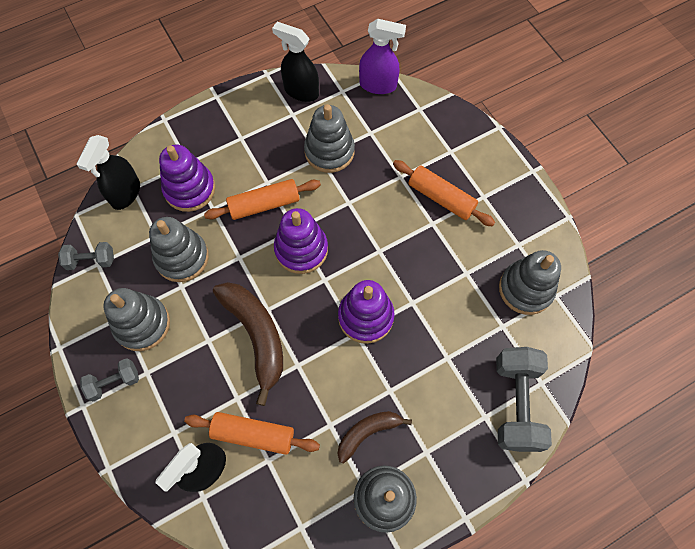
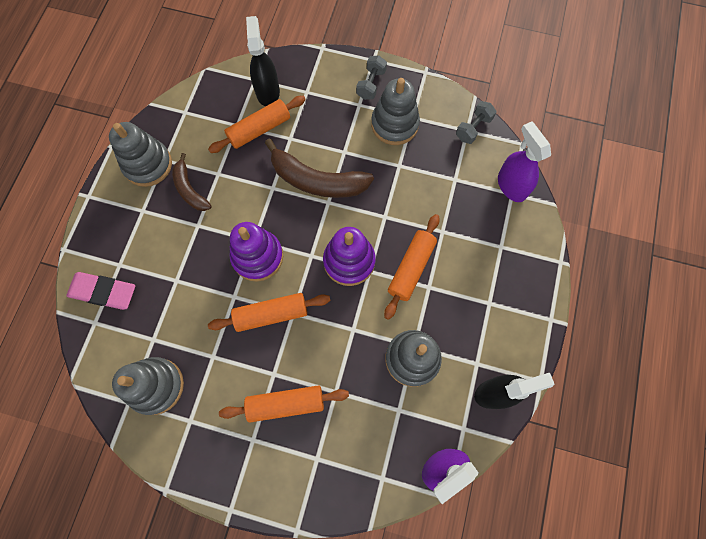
camera: 135 degrees right, 5 degrees up
(125, 193) = (511, 186): black spray bottle -> purple spray bottle
(182, 257) = (421, 182): grey stacking toy -> none
(189, 189) = (474, 229): purple stacking toy -> none
(367, 432) = (190, 189): brown banana -> brown banana turned 135 degrees clockwise
(396, 264) = (271, 314): none -> orange rolling pin
(516, 403) = (103, 292): grey dumbbell -> pink eraser

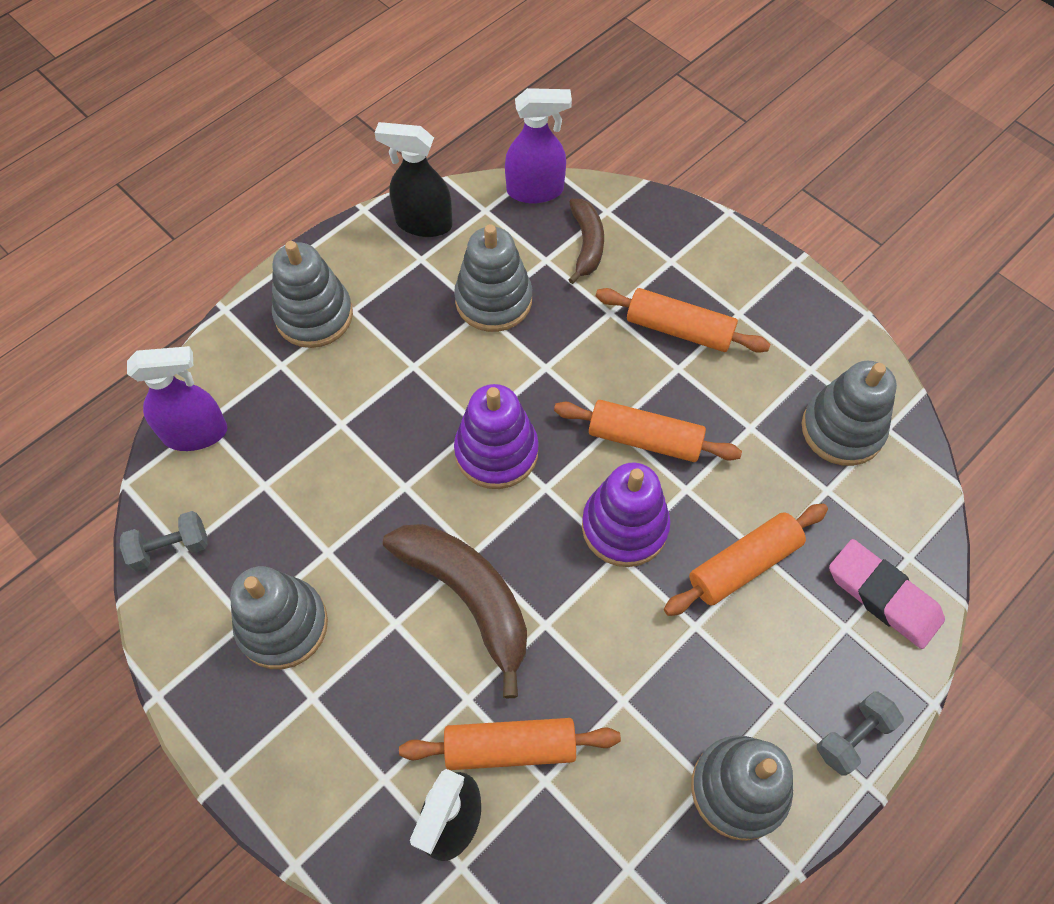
camera: 150 degrees left, 10 degrees down
(190, 189) = (683, 697): brown banana -> brown banana (587, 244)
(371, 84) = (264, 727): grey dumbbell -> grey dumbbell (853, 737)
(411, 268) = (419, 399): orange rolling pin -> orange rolling pin (743, 564)
(508, 287) = (314, 315): none -> grey stacking toy
(511, 186) = (196, 433): purple spray bottle -> purple spray bottle turned 105 degrees counterclockwise

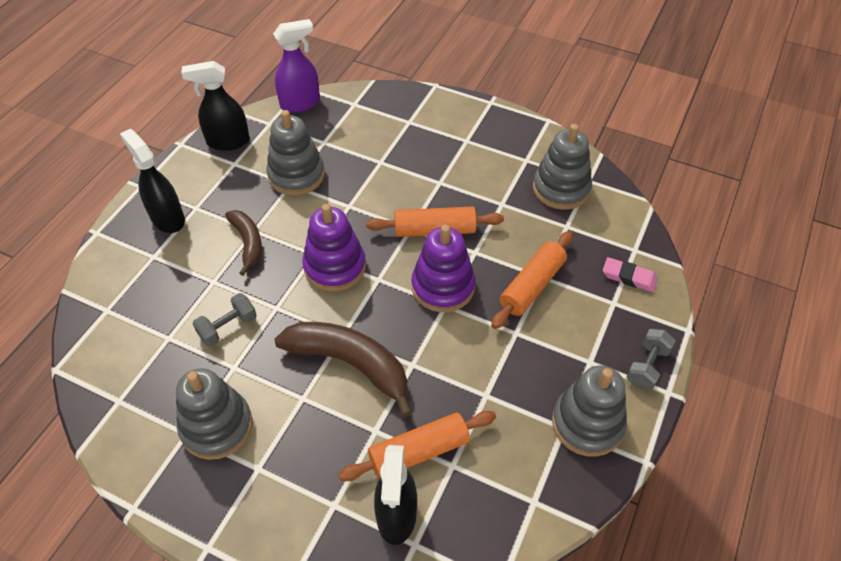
camera: 20 degrees left, 10 degrees down
(170, 548) = (108, 402): grey dumbbell -> grey dumbbell (228, 327)
(196, 433) = (101, 319): purple spray bottle -> none
(314, 315) = (167, 218): grey stacking toy -> black spray bottle
(587, 244) = (348, 126): brown banana -> brown banana (248, 243)
(679, 329) = (431, 159): orange rolling pin -> none
(883, 596) = (629, 277): pink eraser -> pink eraser, size x0.65

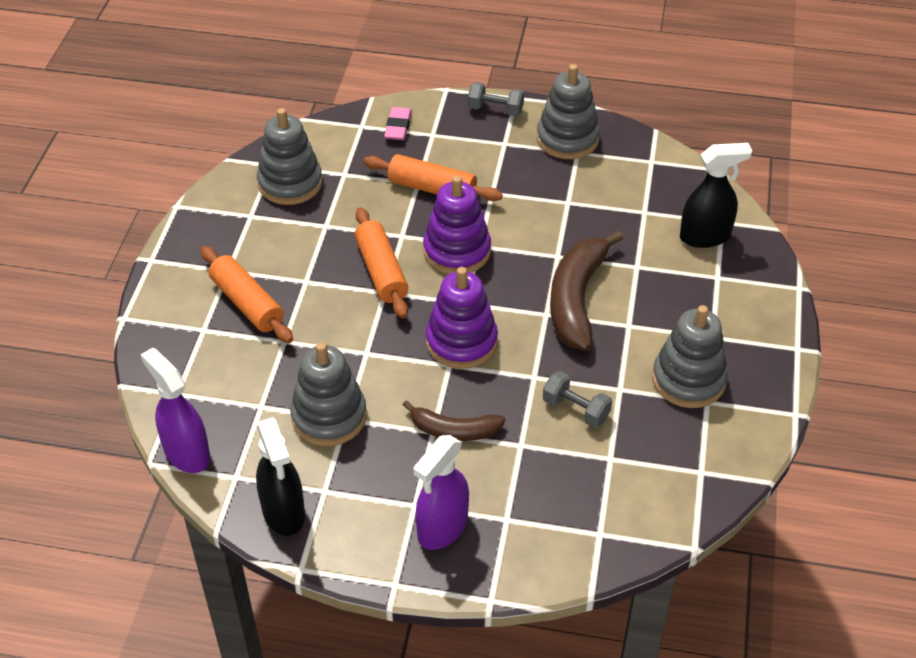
camera: 105 degrees left, 5 degrees down
(167, 218) = (442, 528): black spray bottle -> purple spray bottle
(248, 243) = (454, 430): brown banana -> brown banana turned 135 degrees counterclockwise
(419, 451) = (642, 234): orange rolling pin -> orange rolling pin (247, 303)

